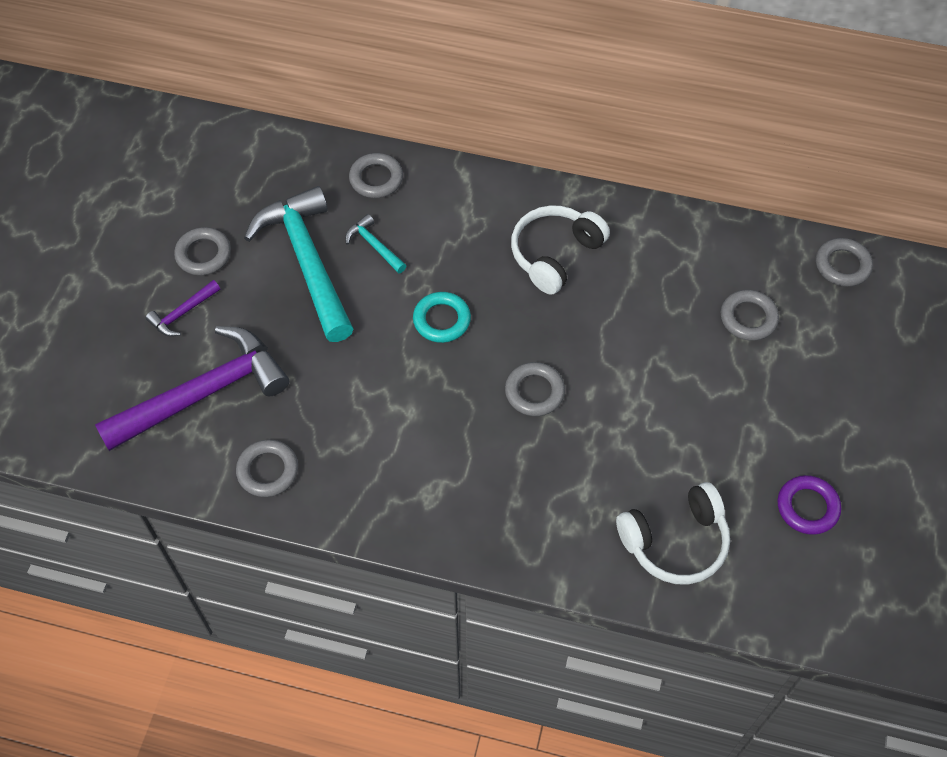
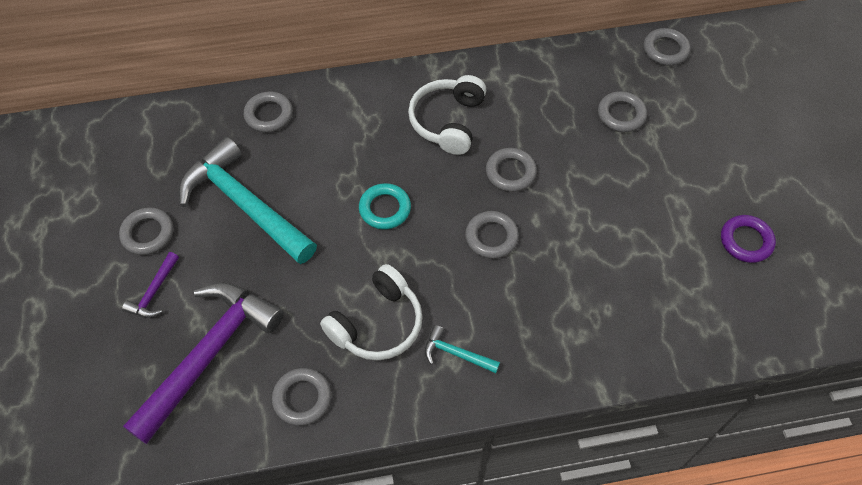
camera: 25 degrees left, 0 degrees up
(374, 246) = (296, 170): turquoise hammer -> turquoise hammer (456, 354)
(591, 333) = (510, 172): none -> grey ring
(675, 542) = (666, 311): white headphones -> white headphones (377, 324)

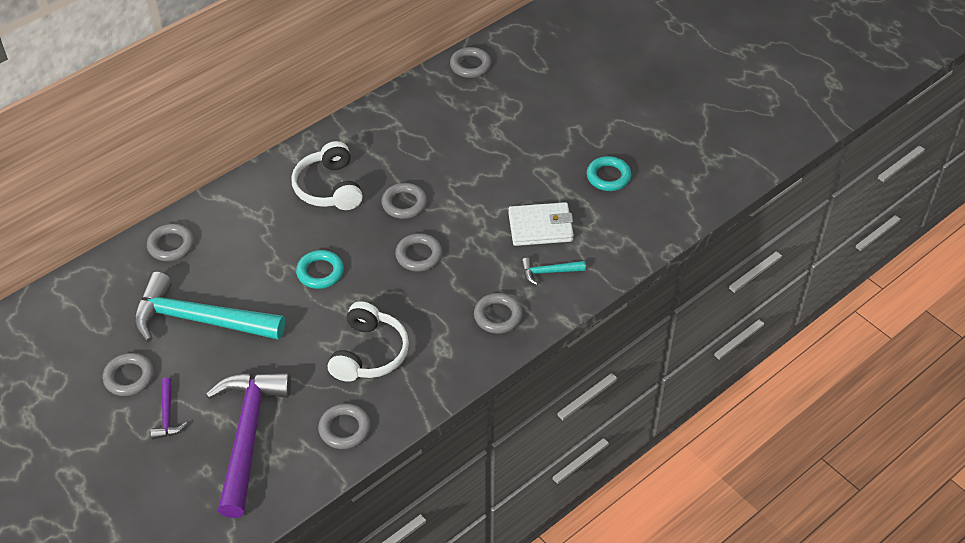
camera: 30 degrees left, 10 degrees down
(456, 354) = (443, 345): turquoise hammer -> turquoise hammer (548, 272)
(621, 115) = (464, 127): grey ring -> grey ring (498, 316)
(637, 266) = (540, 227): none -> white wallet
(746, 241) = (608, 177): purple ring -> turquoise ring

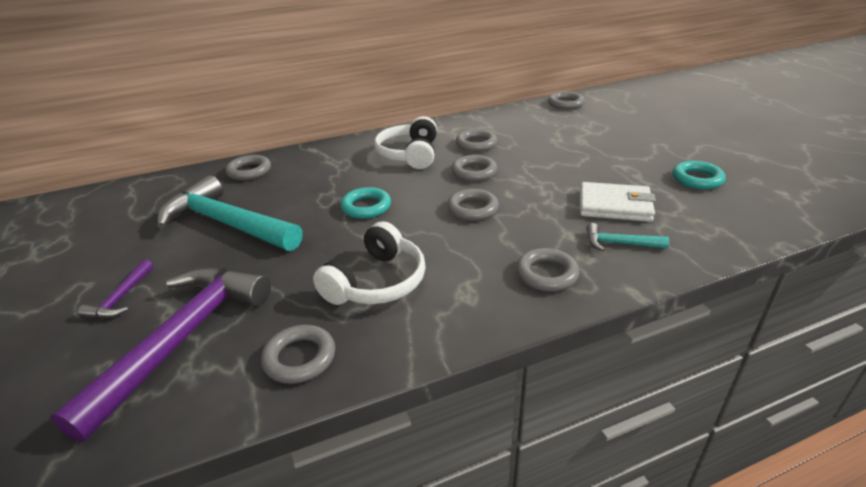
camera: 20 degrees right, 15 degrees down
(129, 377) = (121, 257): grey ring -> grey ring (476, 144)

